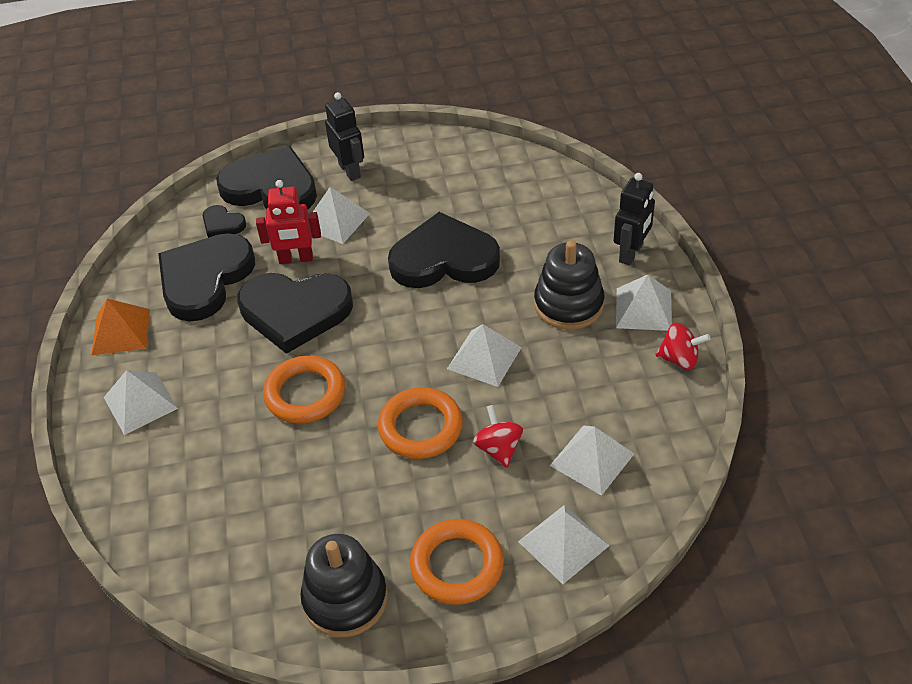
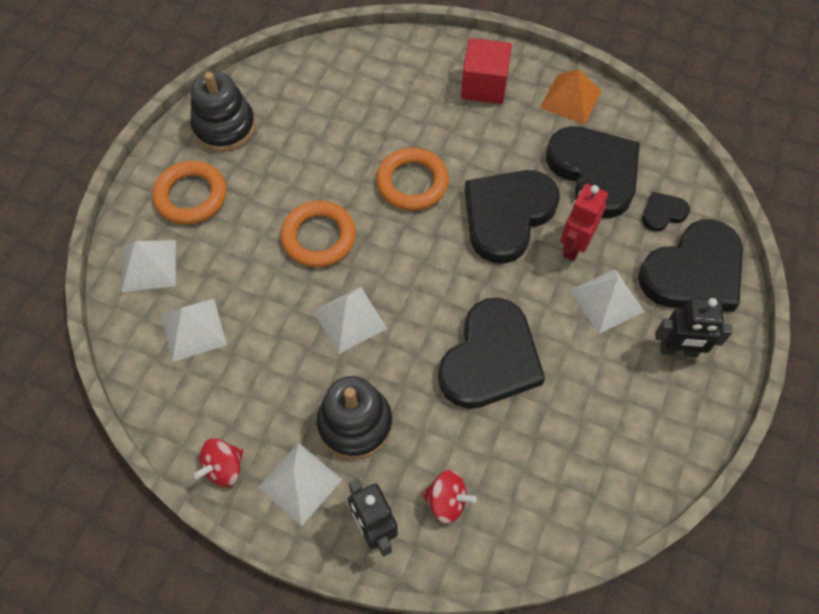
camera: 120 degrees right, 15 degrees up
(140, 403) = (484, 86): white pyramid -> red cube
(498, 448) = (256, 275): red spinning top -> red spinning top (447, 501)

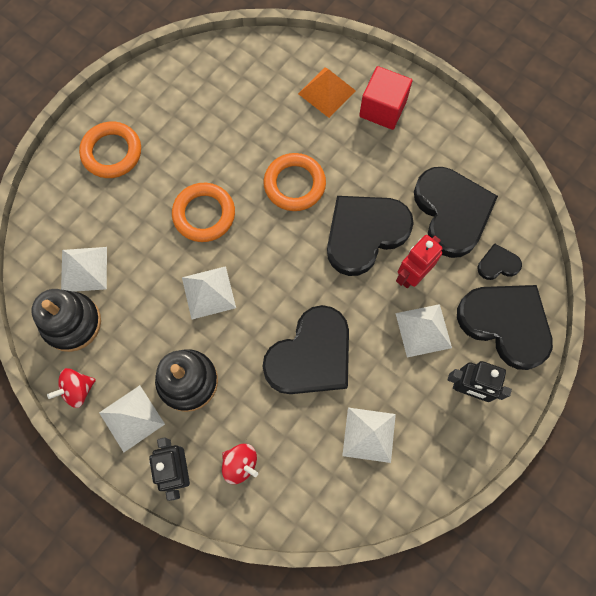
camera: 15 degrees right, 10 degrees up
(149, 265) = (63, 205): white pyramid -> white pyramid (369, 435)
(224, 127) = (155, 96): black stacking toy -> black stacking toy (72, 323)
(570, 99) = (453, 139): orange pyramid -> orange pyramid (326, 92)
(693, 272) = (505, 324): black heart -> black heart turned 120 degrees counterclockwise

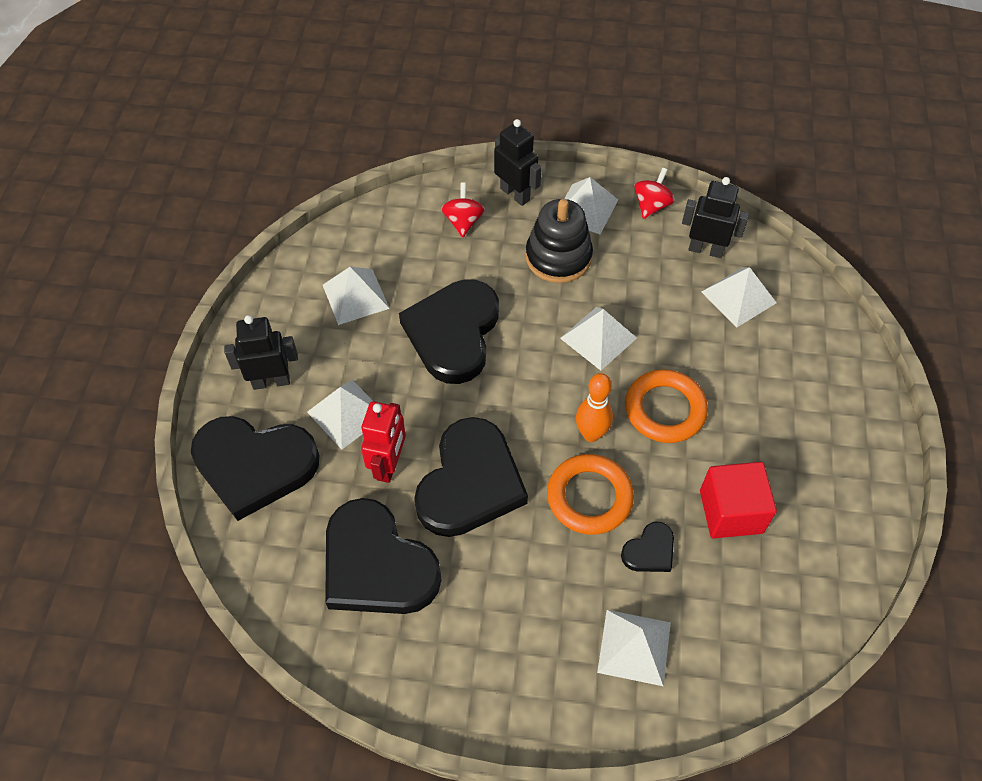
camera: 150 degrees right, 15 degrees down
(72, 323) = (705, 249): black stacking toy -> black robot
(112, 152) = (822, 422): orange ring -> none
(240, 464) = (463, 222): red spinning top -> red spinning top turned 90 degrees clockwise
(264, 224) = (591, 434): none -> orange bowling pin
(326, 92) = (634, 647): orange pyramid -> white pyramid
(382, 109) = (544, 664): red cube -> red cube (731, 511)
(497, 264) = (290, 529): black heart -> black heart (649, 551)

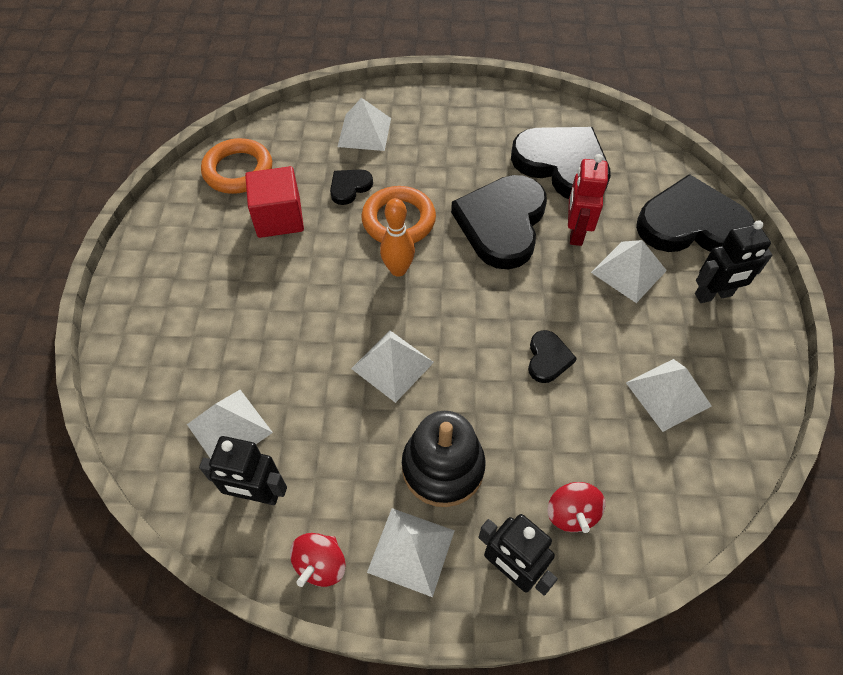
camera: 175 degrees right, 0 degrees up
(453, 333) = (548, 358): black heart -> black heart, size x0.45
(665, 409) = (327, 296): orange ring -> orange ring (238, 170)

